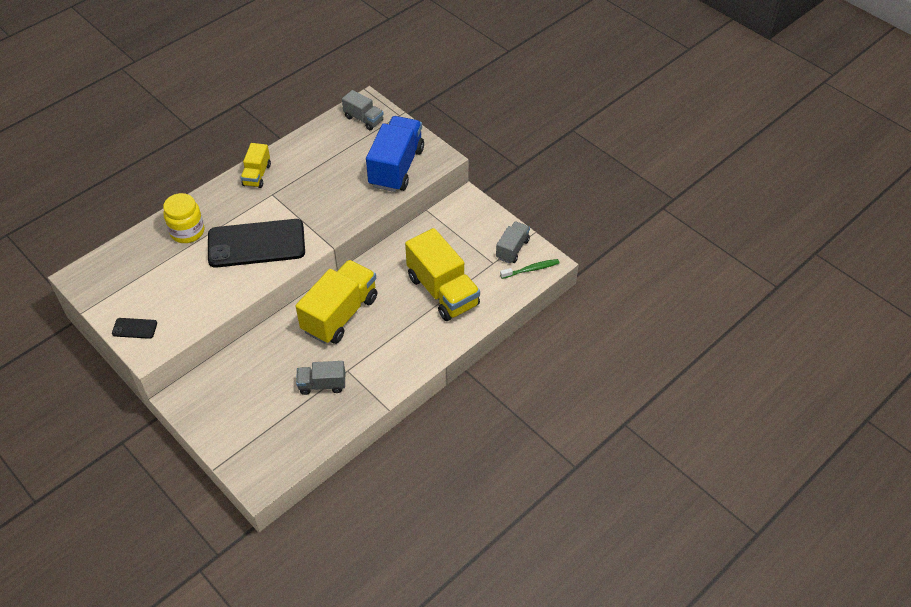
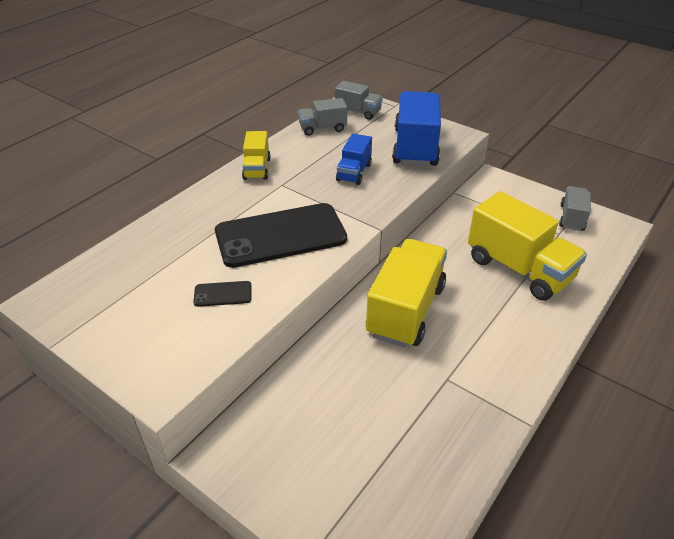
camera: 10 degrees left, 10 degrees down
(134, 328) = (136, 358): black phone -> black phone (223, 294)
(187, 231) = (186, 232): yellow jar -> none
(322, 385) = (421, 403): grey truck -> grey truck (322, 128)
(334, 189) = (354, 172): none -> blue truck
(531, 269) = (606, 235): green toothbrush -> none

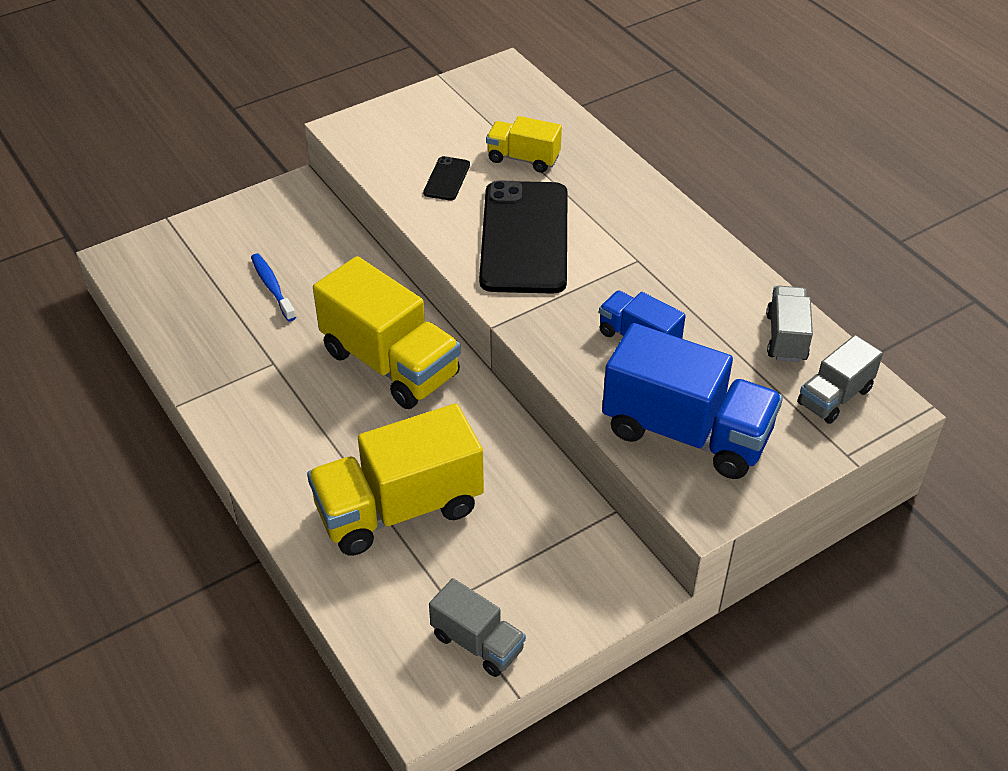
camera: 110 degrees right, 5 degrees up
(257, 169) = (688, 244): yellow truck -> yellow truck (523, 158)
(363, 416) = (272, 287): none -> blue toothbrush

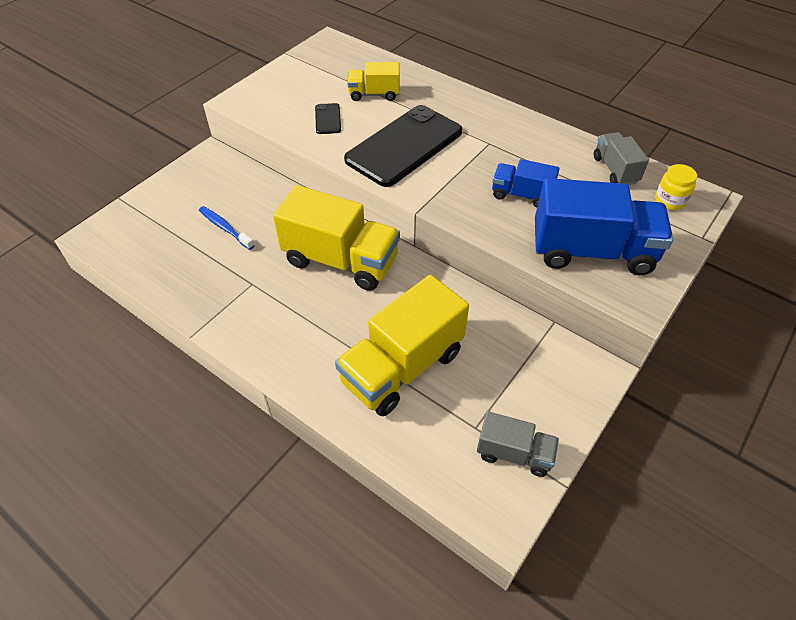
camera: 20 degrees left, 5 degrees up
(524, 237) = (404, 146): black phone -> black phone turned 60 degrees clockwise
(834, 397) = (669, 201): grey truck -> yellow jar

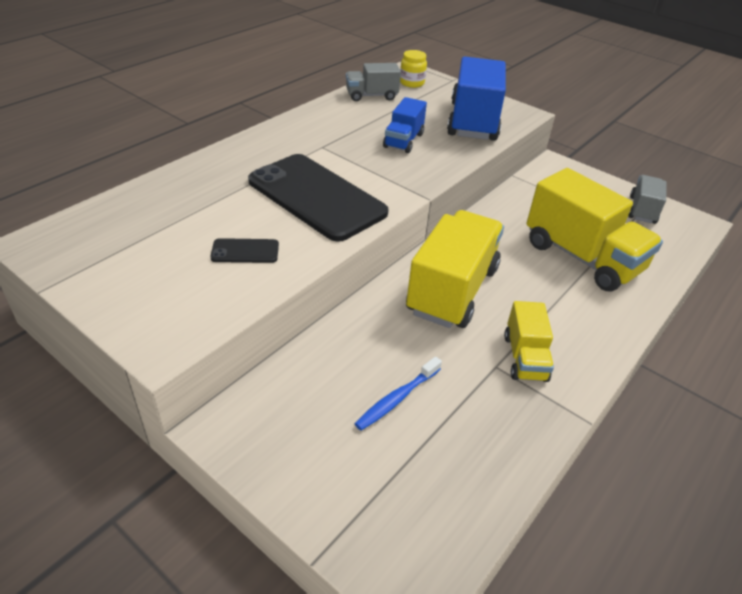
camera: 90 degrees left, 10 degrees down
(374, 94) = (202, 211): yellow truck -> yellow truck (525, 358)

